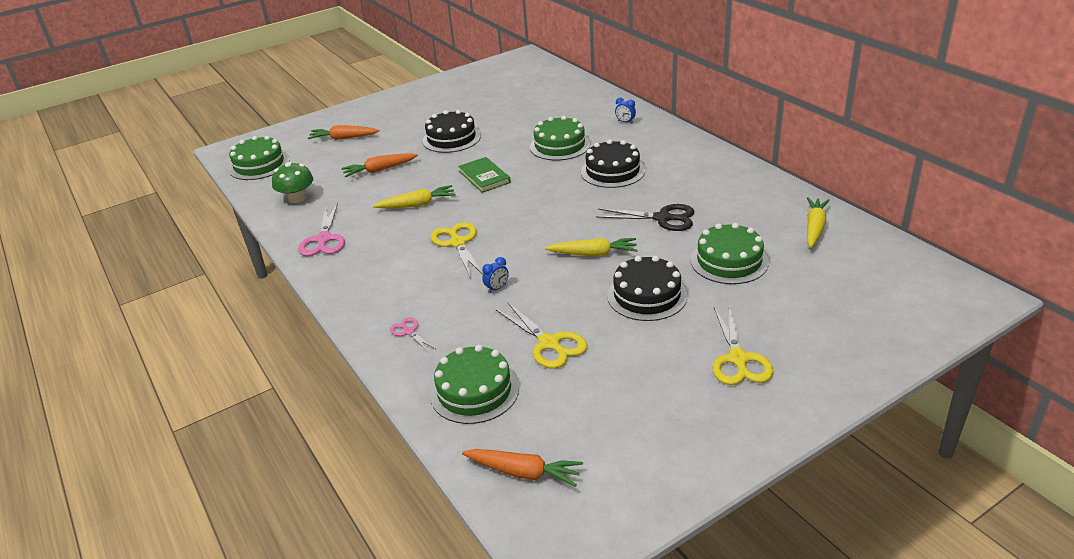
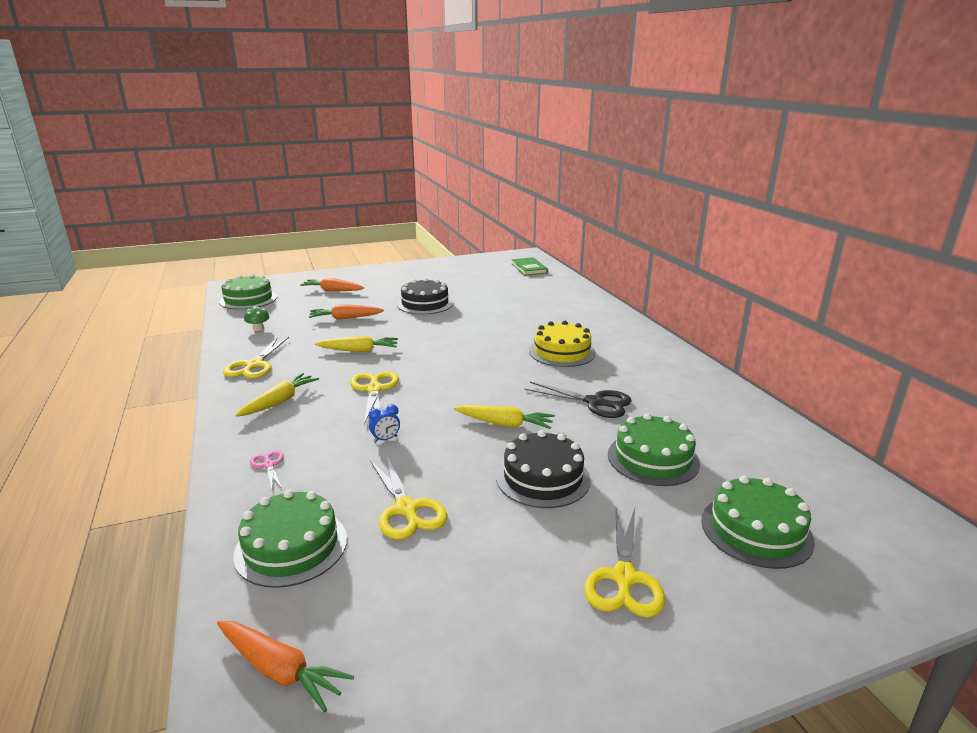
camera: 10 degrees right, 10 degrees down
(297, 198) = (258, 328): green mushroom -> green mushroom, size x0.63
(324, 239) = (254, 365): pink scissors -> yellow scissors
(484, 177) = (435, 338): green book -> green book (529, 268)
(559, 145) = (521, 323): green cake -> green cake (756, 530)
(612, 171) = (562, 352): black cake -> yellow cake
(625, 122) = (593, 314): blue clock -> none
(814, 228) = (765, 441): yellow carrot -> yellow carrot (279, 401)

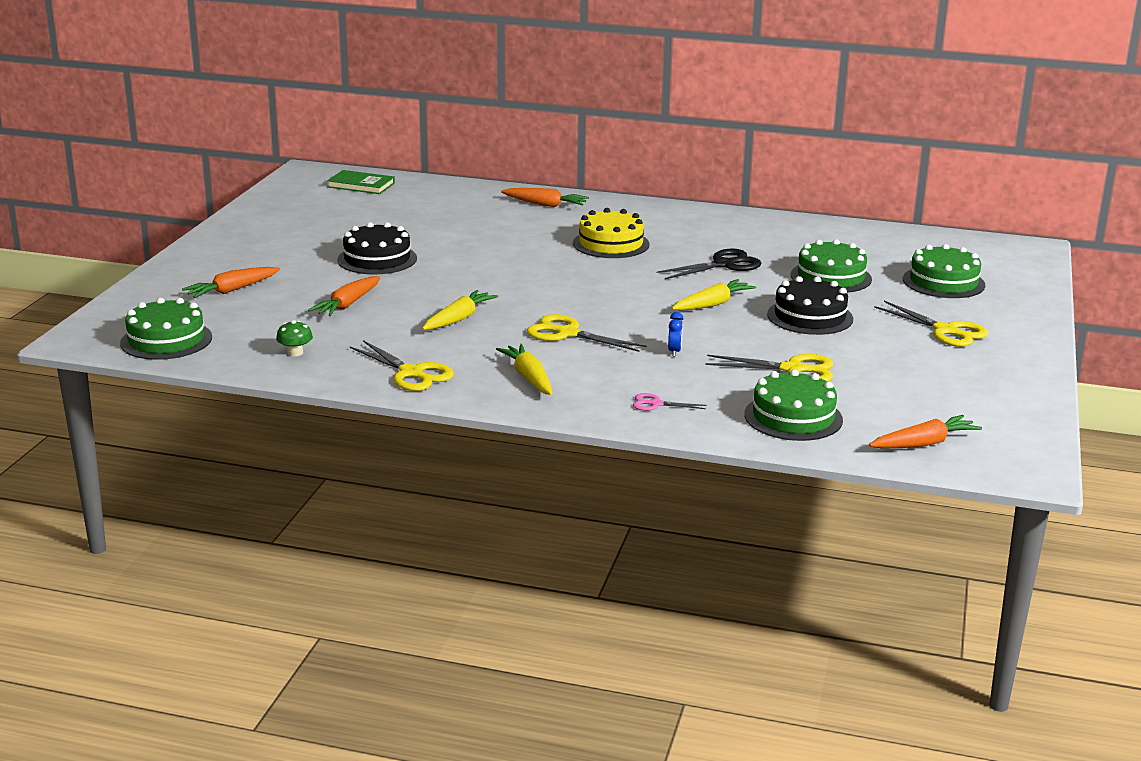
camera: 55 degrees left, 0 degrees up
(592, 314) = (545, 204): none -> orange carrot

